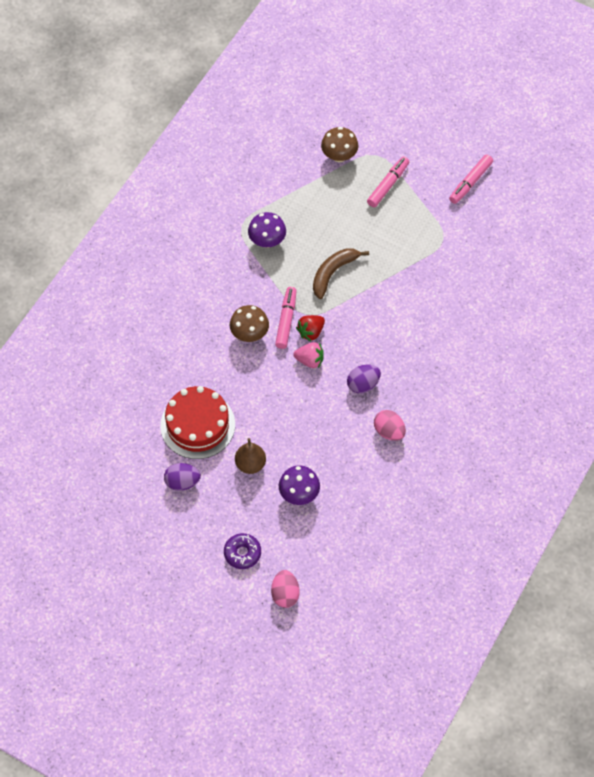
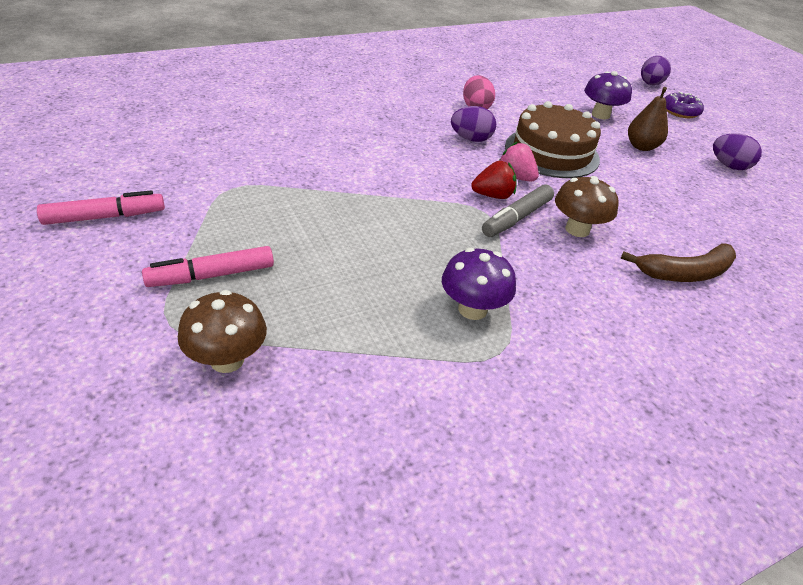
camera: 150 degrees left, 20 degrees down
(197, 425) = (692, 192): red cake -> none
(285, 594) = (650, 84): pink egg -> purple egg
(286, 320) = (516, 218): pink marker -> grey marker
(304, 408) = (551, 152): none -> brown cake
(333, 273) = (409, 228): brown banana -> brown banana (685, 273)

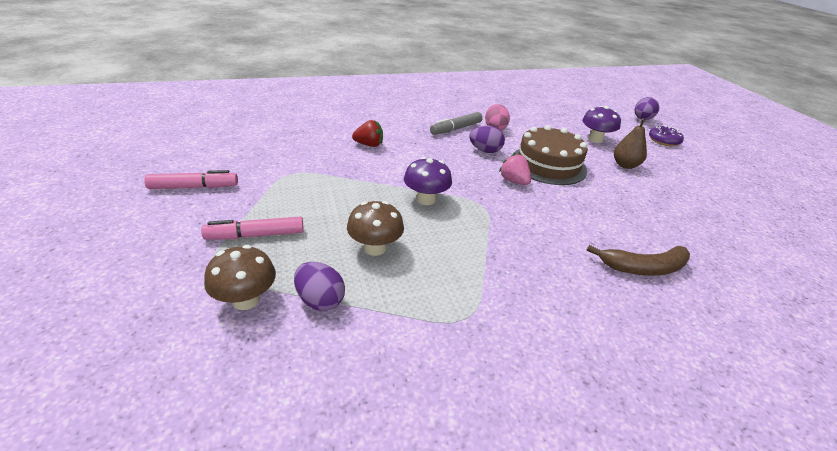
camera: 10 degrees right, 5 degrees down
(472, 309) = (452, 280): purple mushroom -> purple mushroom (426, 199)
(493, 195) = (492, 193): red strawberry -> red strawberry (369, 145)
(516, 218) = (507, 212): grey marker -> grey marker (456, 129)
(577, 229) = (556, 225): brown mushroom -> brown mushroom (375, 248)
(729, 166) = (699, 185): purple egg -> purple egg (320, 300)

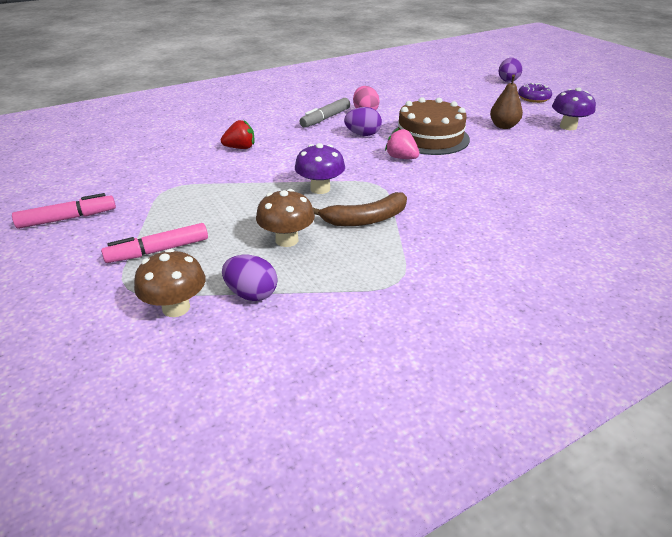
camera: 10 degrees left, 0 degrees up
(595, 139) = (468, 107): purple mushroom -> purple mushroom (568, 127)
(643, 268) = (545, 211): brown banana -> brown banana (365, 219)

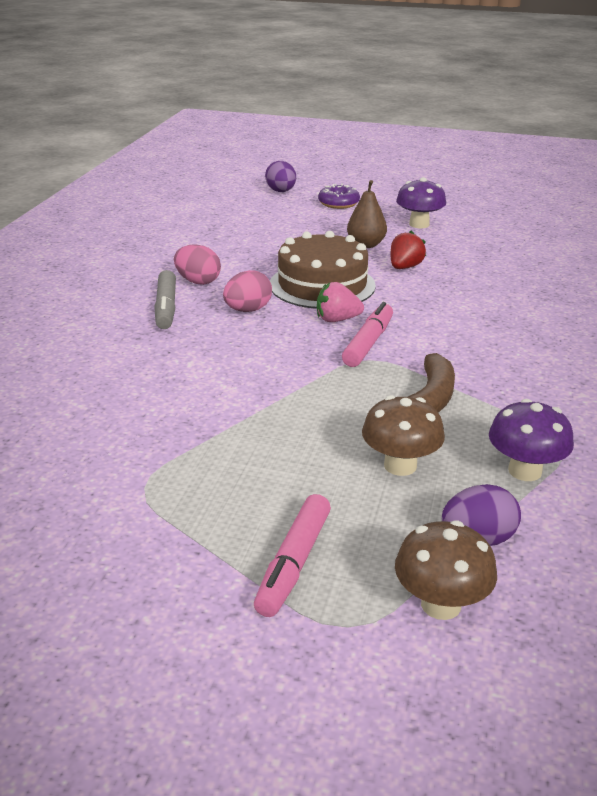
camera: 45 degrees left, 5 degrees down
(68, 218) = (83, 606): pink marker -> pink marker (368, 343)
(240, 148) = (132, 390): red strawberry -> red strawberry (405, 267)
(320, 189) = (323, 393): purple mushroom -> purple mushroom (524, 471)
(363, 135) = (248, 310): purple egg -> pink egg

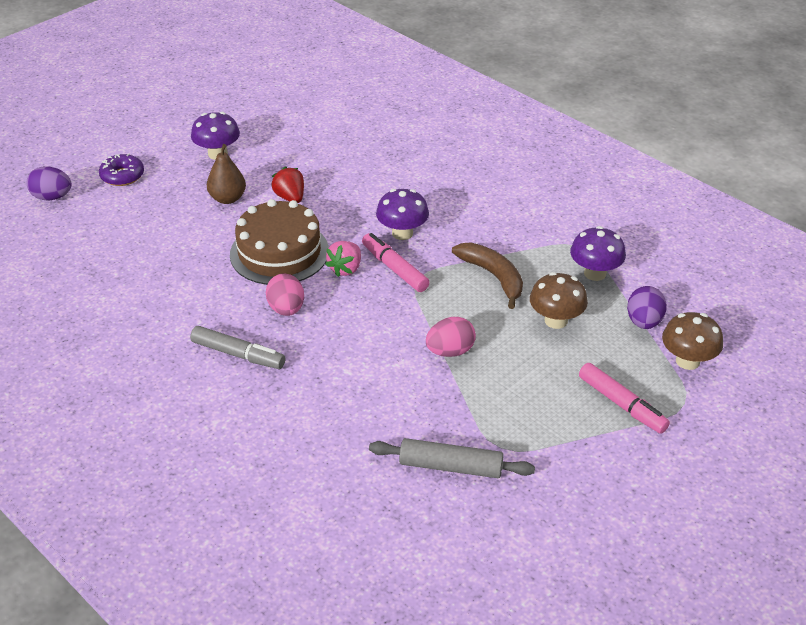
camera: 60 degrees left, 10 degrees up
(90, 462) = (450, 466): none -> grey rolling pin
(198, 281) = (204, 319): pink egg -> pink egg (450, 351)
(428, 331) = (402, 233): none -> purple mushroom

